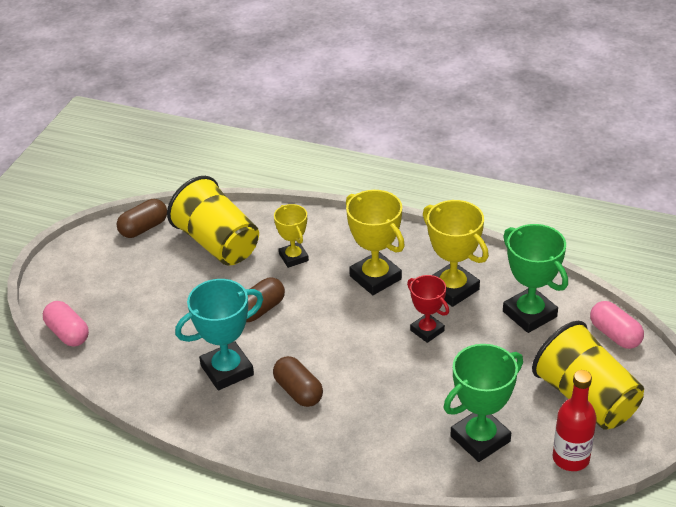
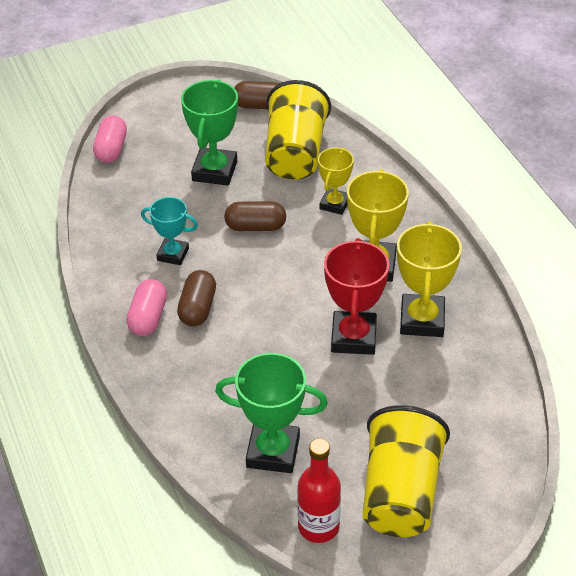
camera: 45 degrees right, 5 degrees up
(227, 370) = (173, 254): turquoise trophy -> turquoise trophy, size x0.62
(427, 330) = (353, 337): red trophy -> red trophy, size x1.60
(529, 314) = (455, 389): green trophy -> green trophy (214, 171)
(615, 335) = (503, 464): pink capsule -> pink capsule (148, 317)

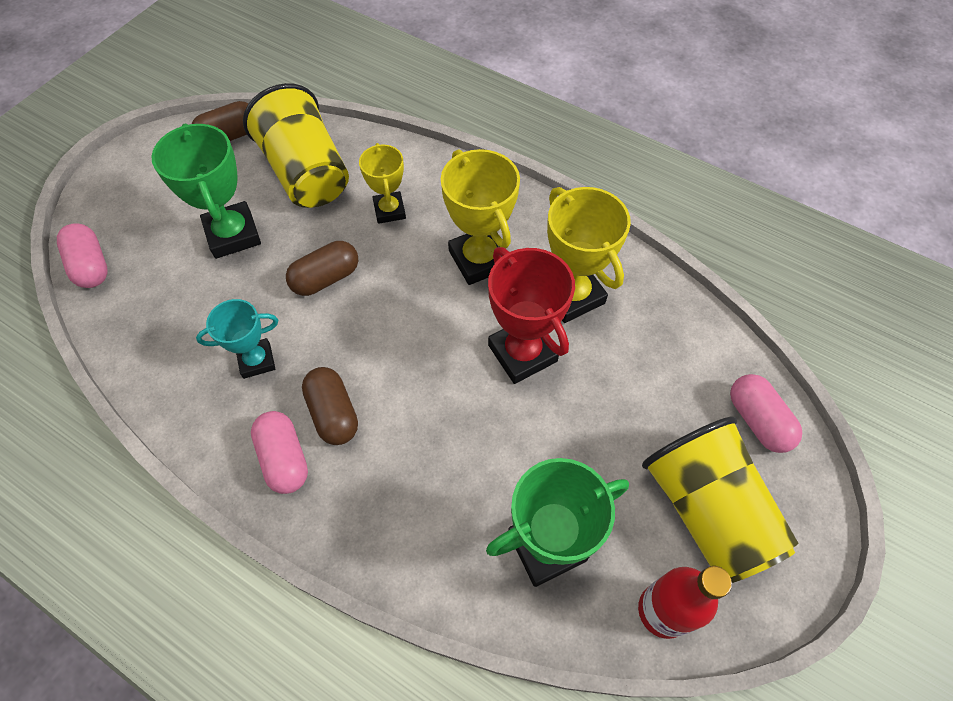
camera: 35 degrees left, 15 degrees up
(490, 464) = (757, 420): none -> pink capsule

